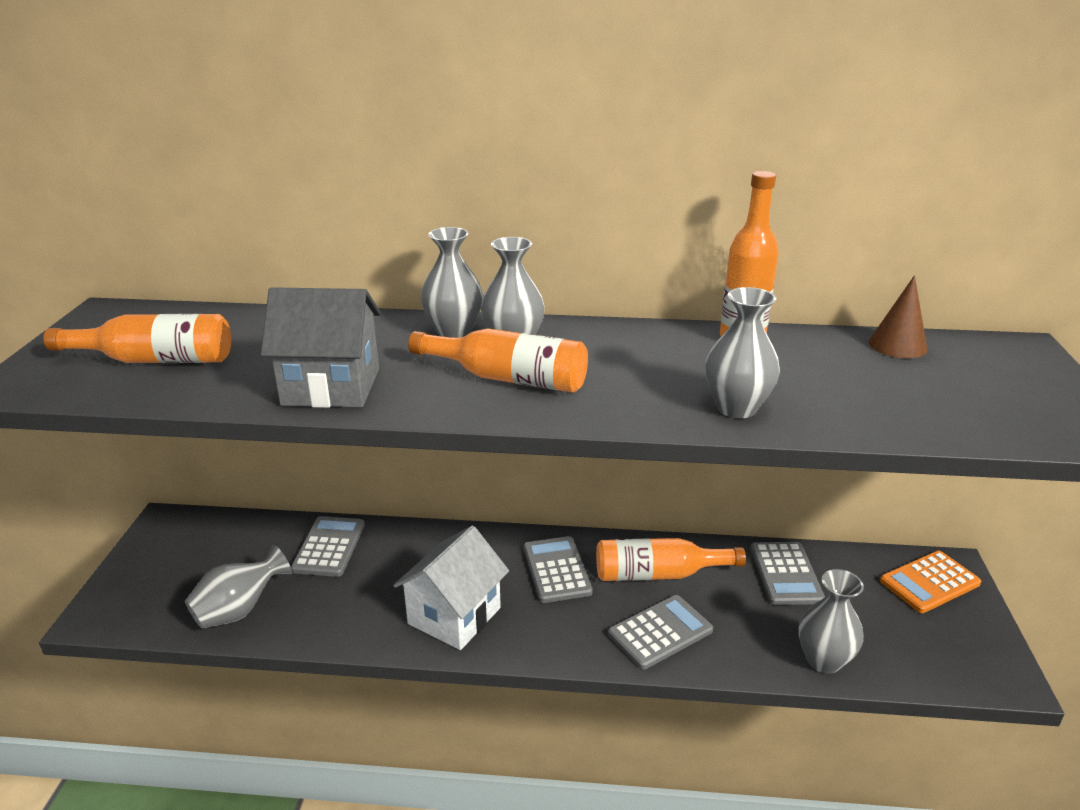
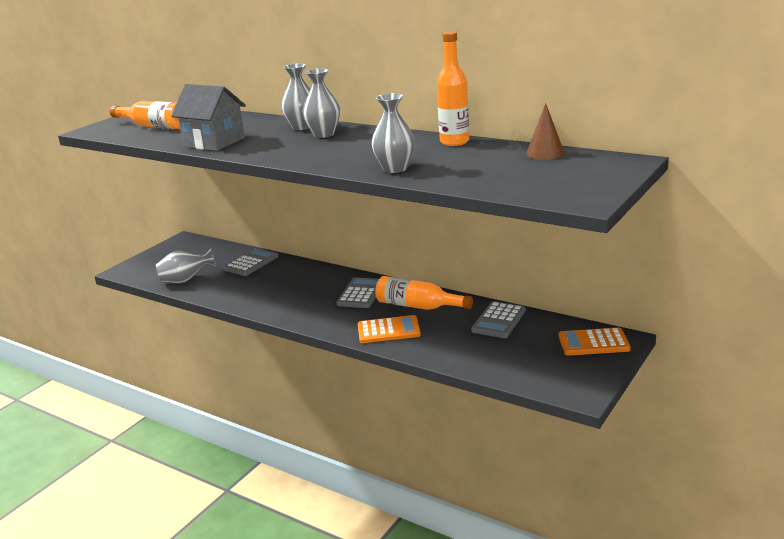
camera: 30 degrees right, 5 degrees down
(454, 616) = (285, 302): white house -> none
(508, 378) = (299, 147): orange bottle -> none
(660, 632) = (388, 330): grey calculator -> orange calculator
(823, 660) = (471, 361): grey vase -> none

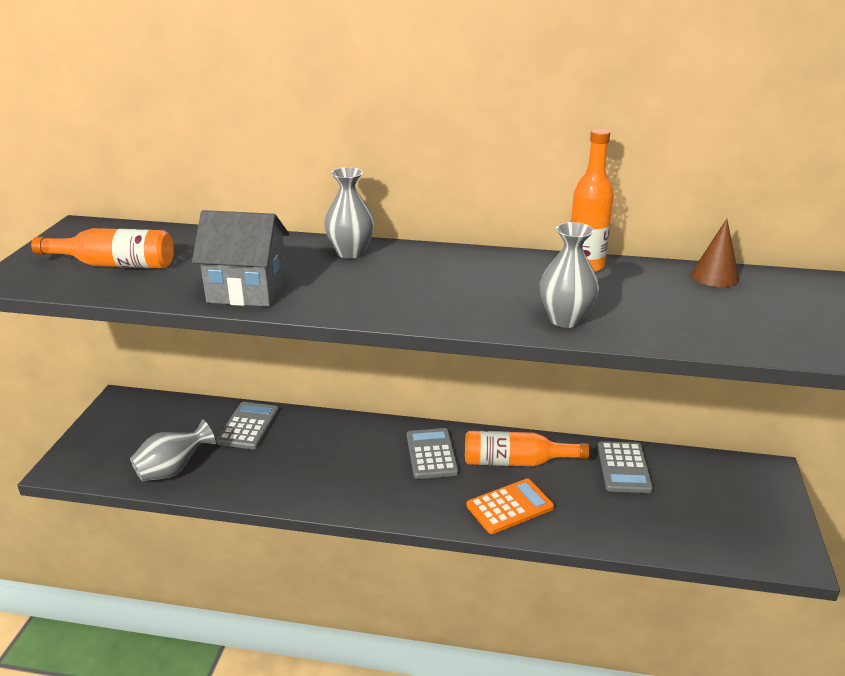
camera: 25 degrees left, 5 degrees up
(324, 134) = (396, 264): grey vase -> none
(593, 343) = (747, 481): orange calculator -> none

